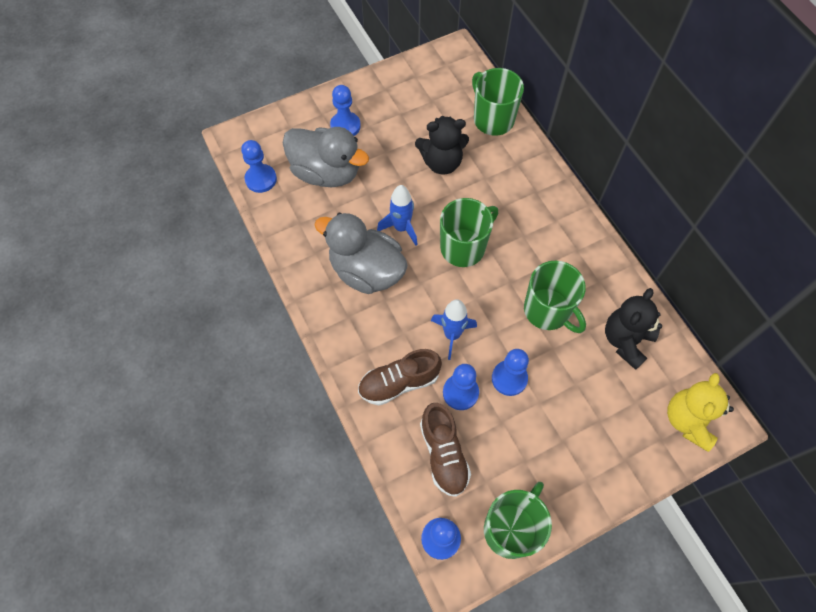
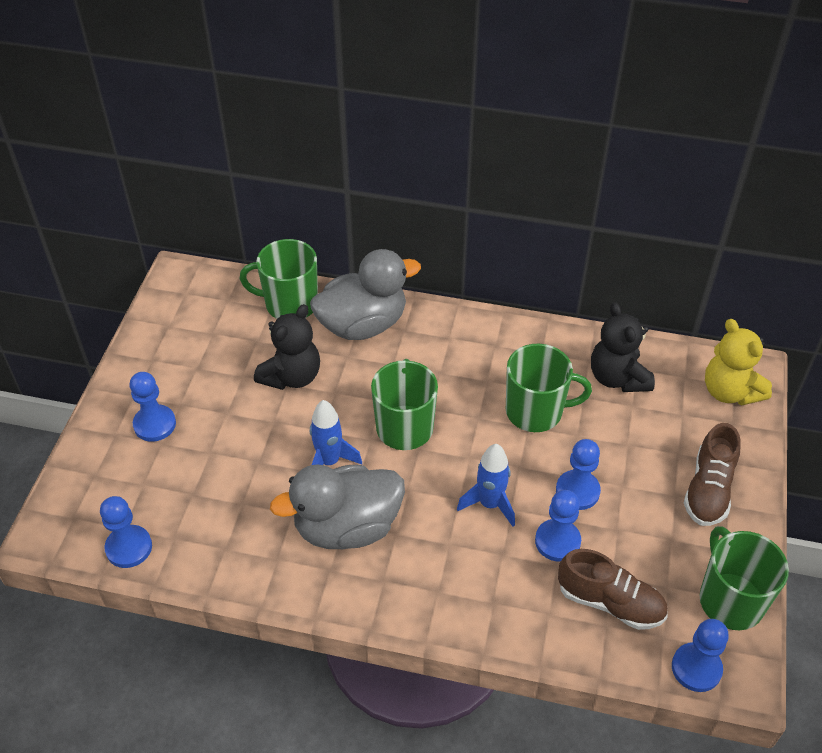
camera: 50 degrees left, 15 degrees down
(326, 172) = (191, 480): grey duck -> grey duck (363, 325)
(399, 382) = (500, 587): brown shoe -> brown shoe (708, 490)

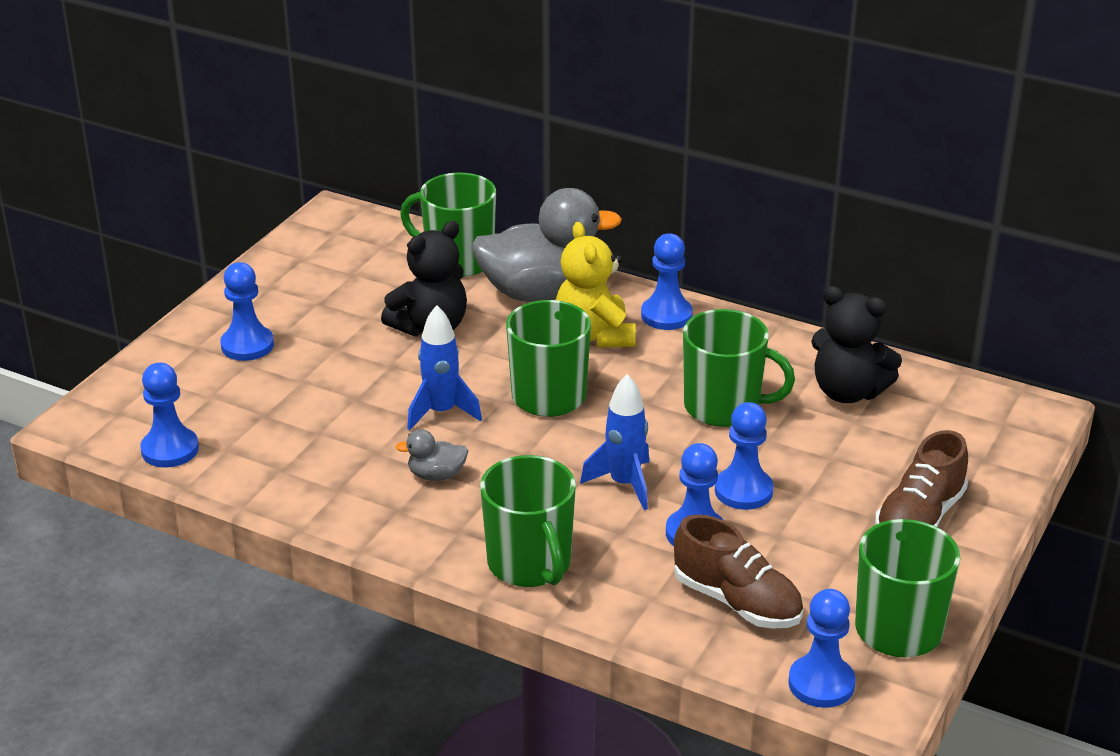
camera: 15 degrees right, 15 degrees down
(347, 527) = (436, 475): grey duck -> grey duck, size x0.42
(447, 601) = (530, 564): none -> green mug
(463, 329) = (666, 315): none -> blue pawn
(617, 378) = (848, 392): black teddy bear -> black teddy bear turned 60 degrees counterclockwise
(729, 391) = (994, 428): yellow teddy bear -> yellow teddy bear (594, 335)

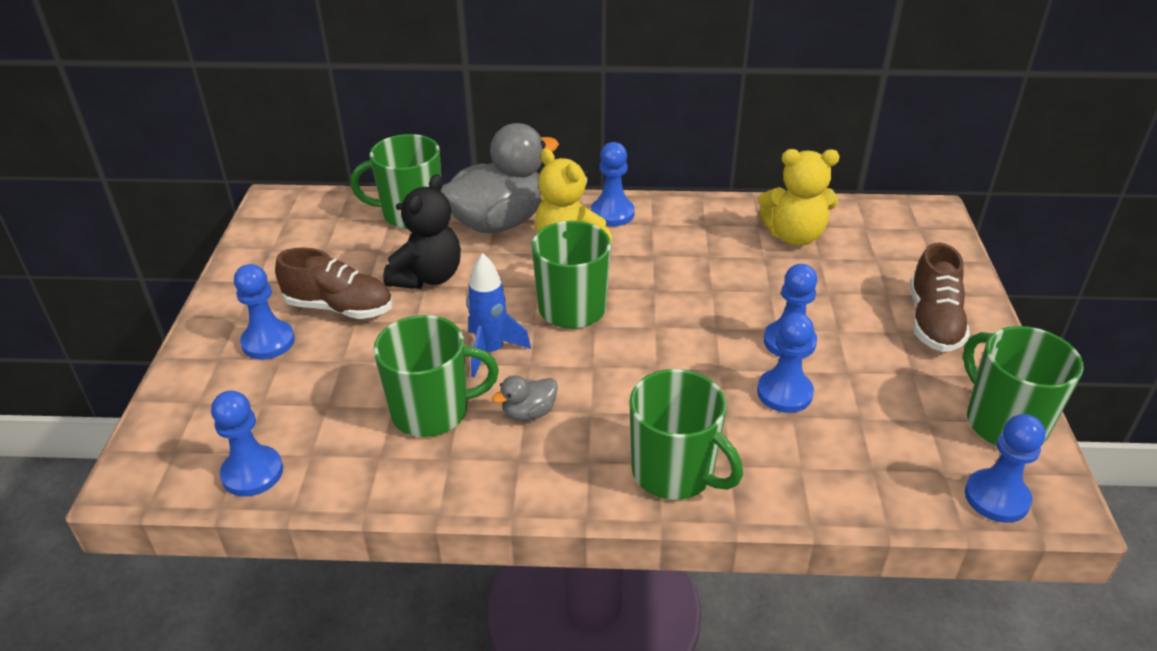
camera: 25 degrees left, 5 degrees up
(624, 484) = (693, 367): blue rocket -> none
(724, 407) = (716, 275): green mug -> green mug (432, 411)
(737, 602) = (868, 445): brown shoe -> brown shoe (339, 307)
(848, 392) = (794, 236): black teddy bear -> yellow teddy bear

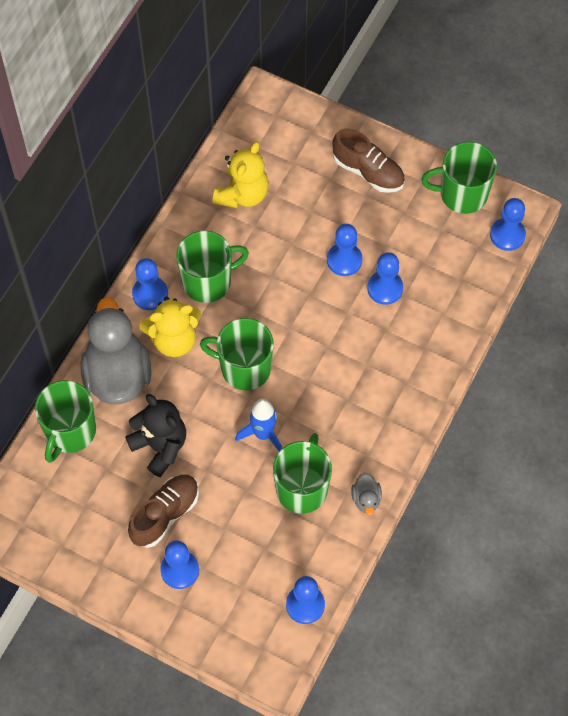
camera: 65 degrees left, 25 degrees up
(529, 413) = (331, 434): grey duck -> grey duck (366, 499)
(674, 472) = (416, 378): green mug -> green mug (208, 281)

